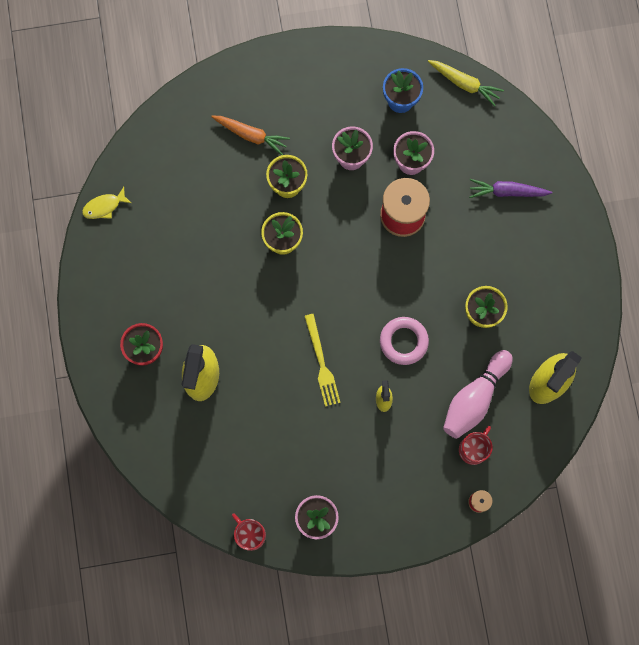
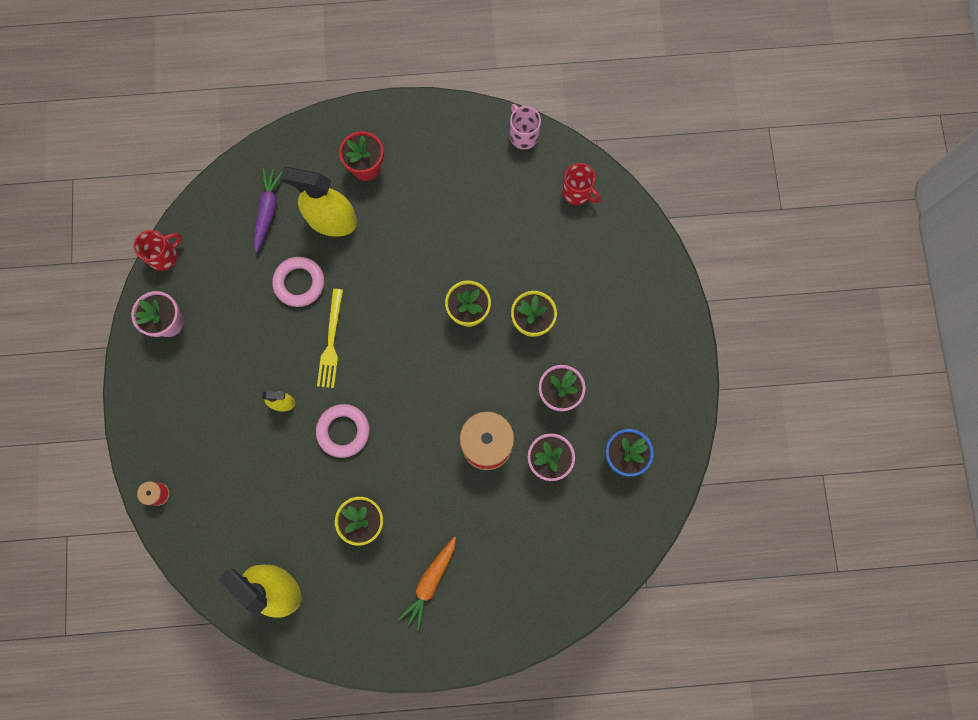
camera: 95 degrees right, 0 degrees up
(104, 206) = (523, 135): yellow fish -> pink mug
(251, 135) = (592, 288): orange carrot -> orange carrot (430, 581)
(267, 399) = (299, 283): none -> pink ring
(321, 363) = (331, 341): yellow fork -> yellow fork turned 75 degrees counterclockwise
(464, 84) = (639, 532): yellow carrot -> none
(473, 449) = (216, 495): red mug -> red mug (577, 192)
(474, 398) = (270, 502): pink bowling pin -> none
(507, 192) = (504, 568): purple carrot -> purple carrot (267, 211)

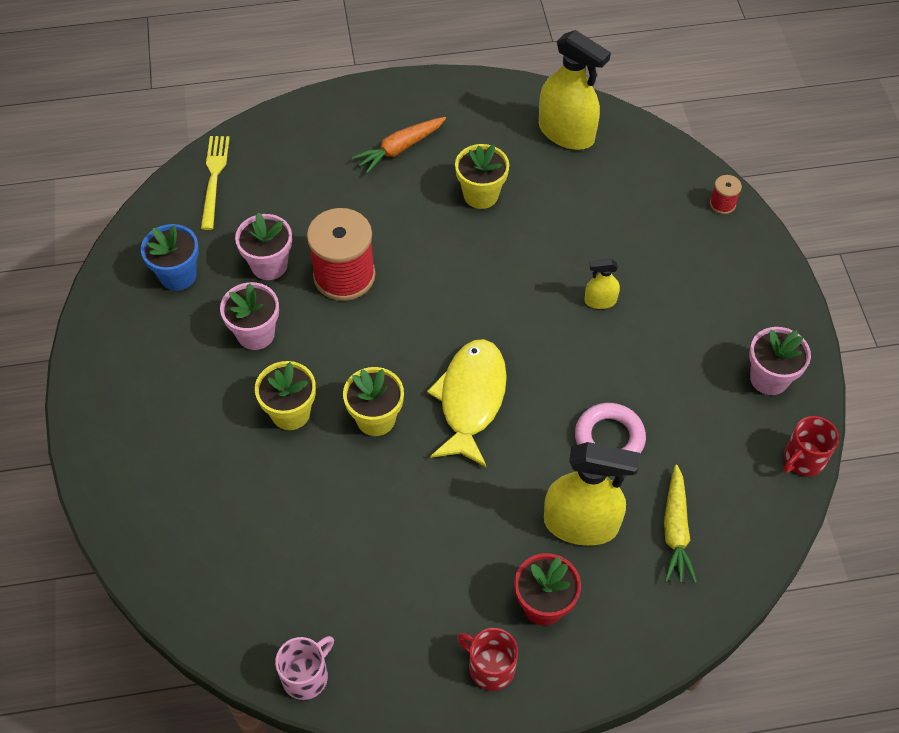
camera: 175 degrees right, 20 degrees down
(267, 211) = (675, 530): purple carrot -> yellow carrot
(331, 341) = (553, 372): yellow fork -> yellow fork (214, 179)
(343, 431) = (520, 277): pink ring -> none
(396, 323) = (470, 399): none -> yellow fish
(430, 581) = (400, 148): orange carrot -> orange carrot turned 150 degrees counterclockwise
(523, 135) = (306, 676): pink mug -> pink mug turned 105 degrees counterclockwise
(577, 192) = (223, 592): red mug -> red mug (490, 667)

